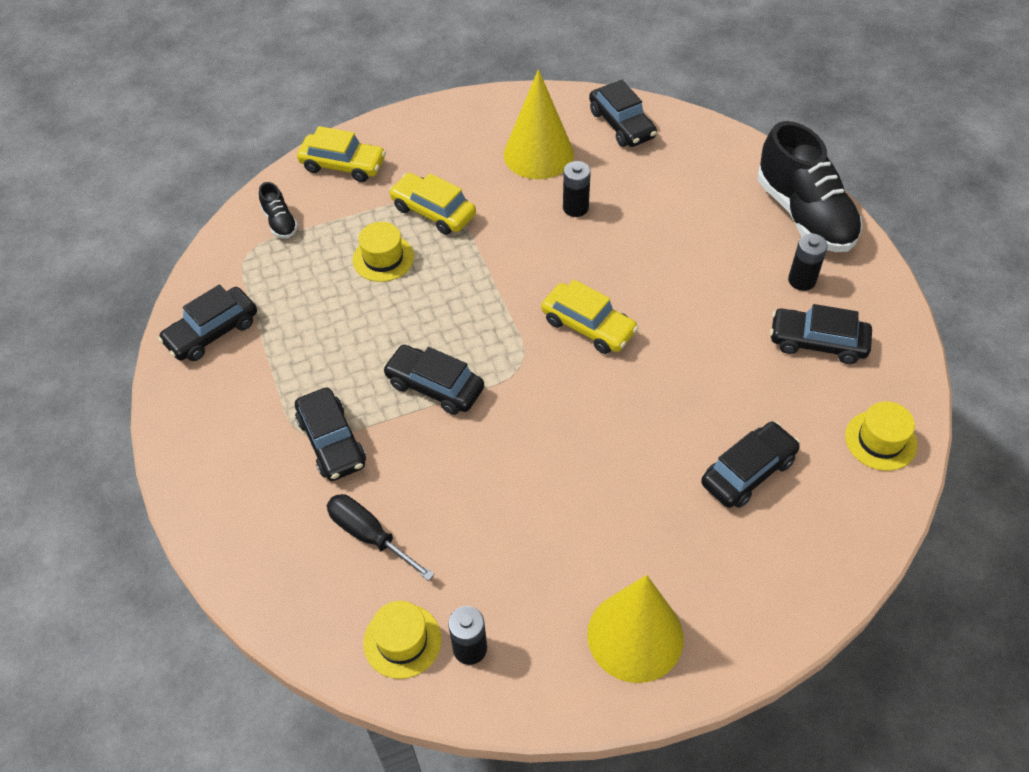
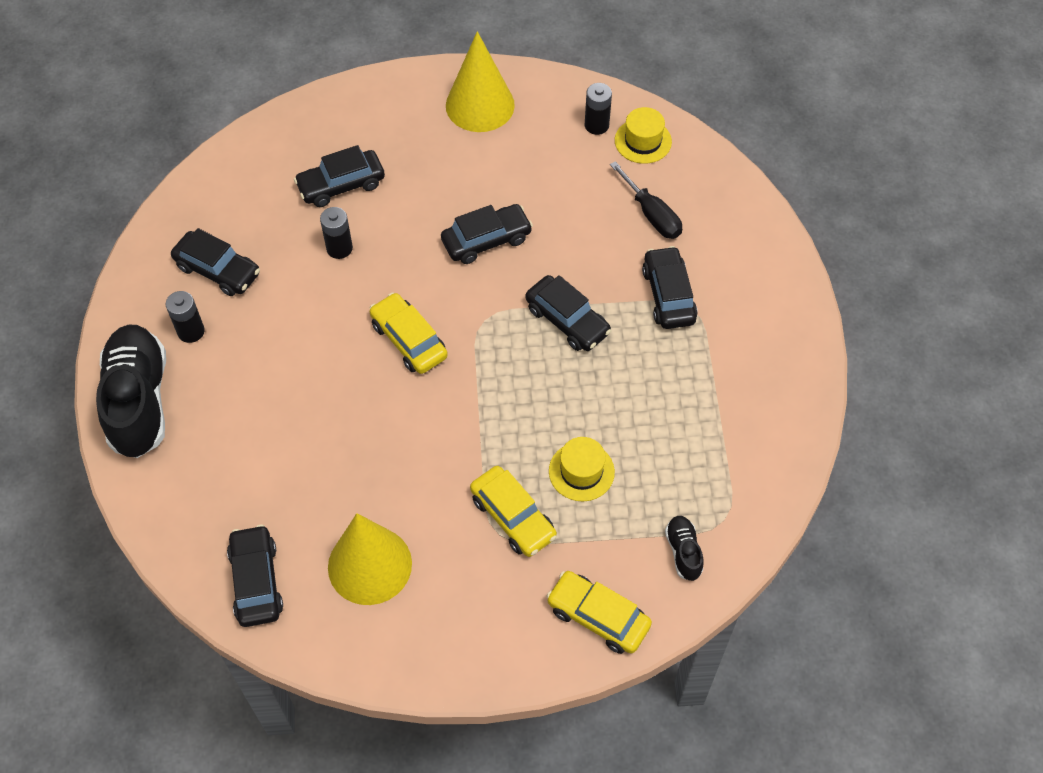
camera: 165 degrees left, 5 degrees up
(212, 332) = (767, 432): black car -> black car (486, 240)
(575, 208) = (361, 477): black battery -> black battery (339, 248)
(880, 440) = (225, 181): yellow hat -> none

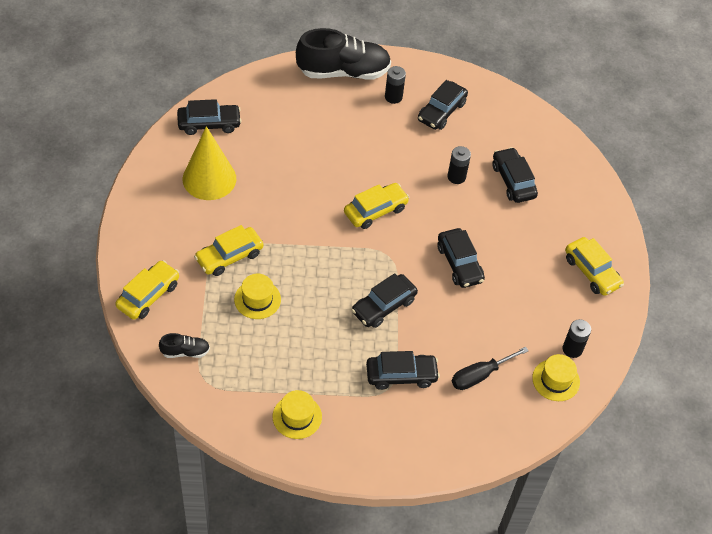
camera: 90 degrees right, 5 degrees down
(480, 105) = (592, 272): yellow cone -> yellow car
(753, 404) = (297, 416): none -> yellow hat

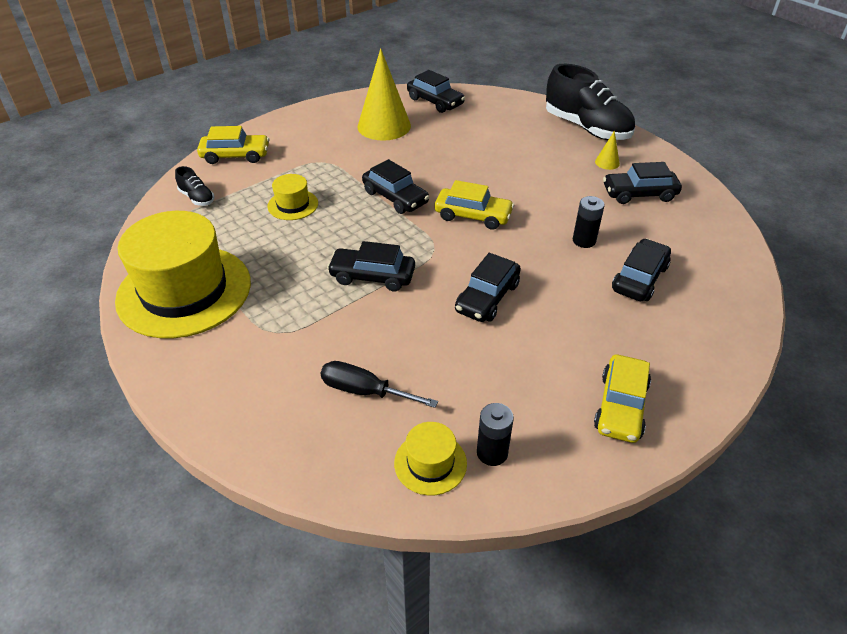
camera: 55 degrees right, 10 degrees down
(229, 256) = (320, 170): yellow car -> none
(297, 416) = (184, 291): yellow hat -> yellow hat, size x2.27
(393, 97) = (607, 162): black battery -> yellow cone
(401, 375) = (302, 332): black car -> black car (395, 197)

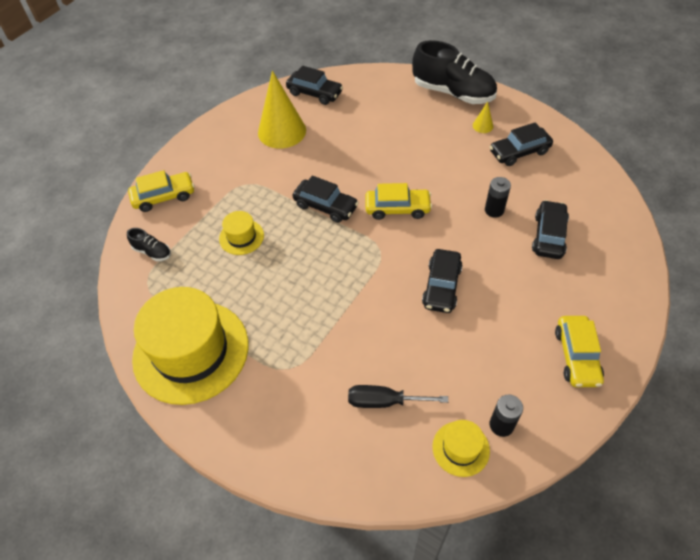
camera: 15 degrees left, 10 degrees up
(372, 276) = (342, 292): black car -> none

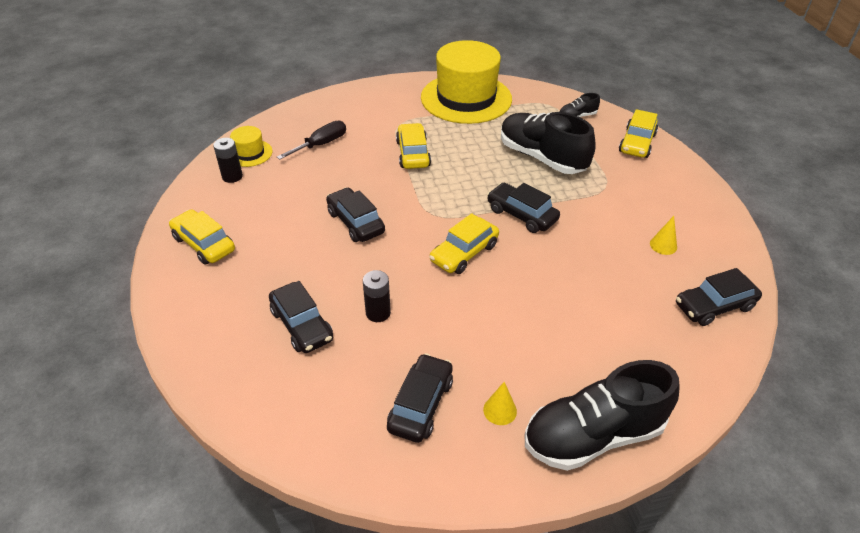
camera: 130 degrees right, 10 degrees down
(241, 237) = (542, 158): yellow hat -> black shoe
(282, 131) = (663, 245): yellow cone -> yellow cone, size x0.42
(323, 320) = (413, 154): none -> yellow car
(325, 206) = (521, 215): black car -> black car turned 60 degrees clockwise

